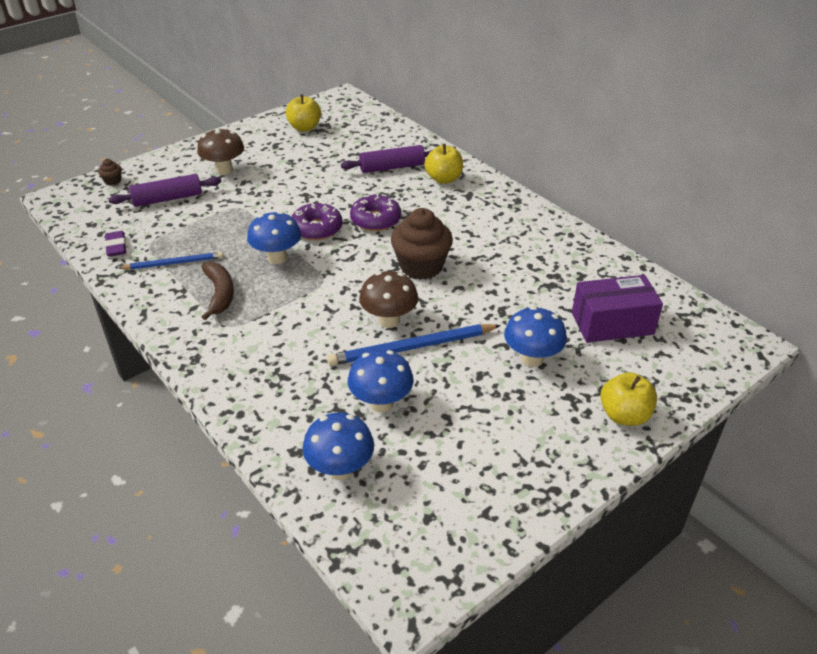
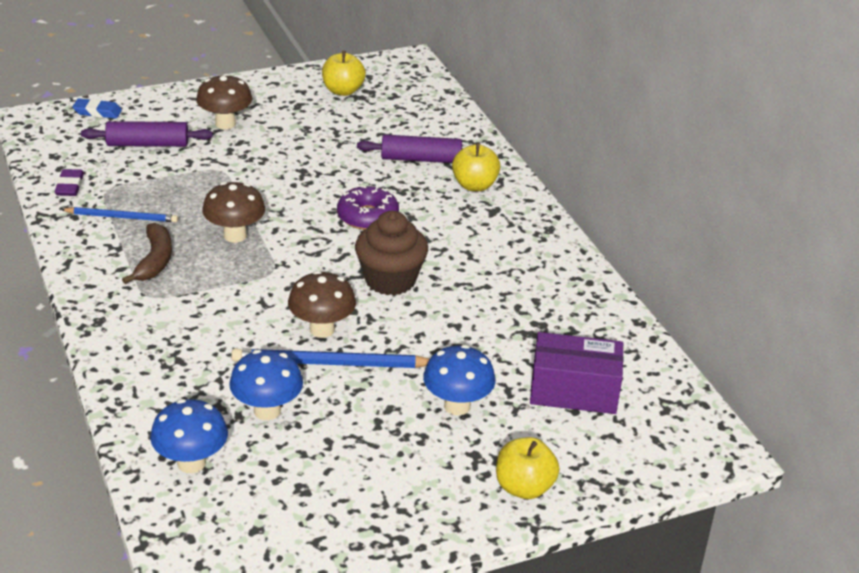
camera: 15 degrees right, 5 degrees down
(113, 181) = (97, 112): brown cupcake -> blue eraser
(277, 258) = (235, 235): blue mushroom -> brown mushroom
(317, 228) = (295, 212): purple donut -> none

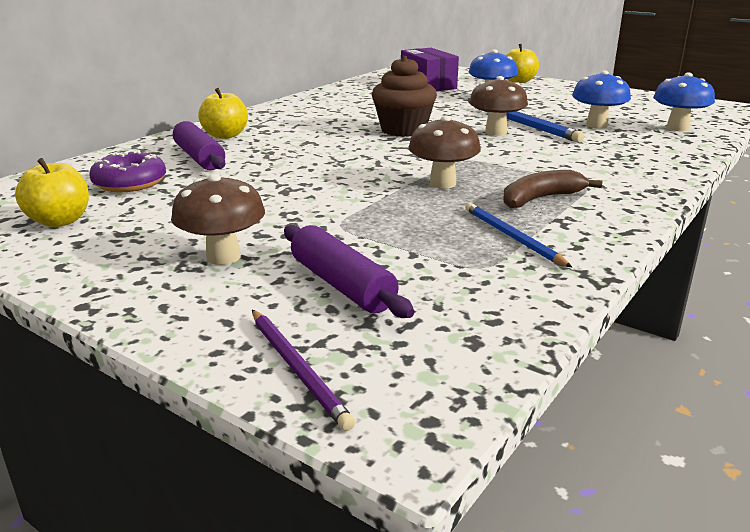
camera: 120 degrees left, 10 degrees down
(69, 186) = (517, 292): purple eraser -> none
(97, 112) = (297, 369): blue eraser -> purple pencil
(367, 216) = (329, 152): purple donut -> purple donut (130, 183)

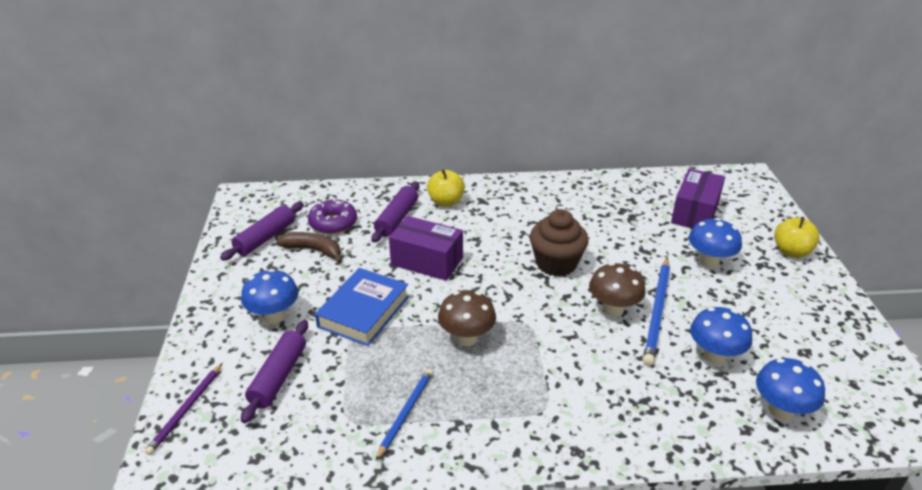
camera: 50 degrees right, 10 degrees up
(60, 221) = (265, 238): yellow apple -> purple rolling pin
(223, 257) = (274, 317): brown mushroom -> blue mushroom
(296, 166) = (427, 261): none -> purple box
(315, 211) = (363, 312): none -> blue book
(541, 198) = (489, 397): brown banana -> brown banana (313, 250)

